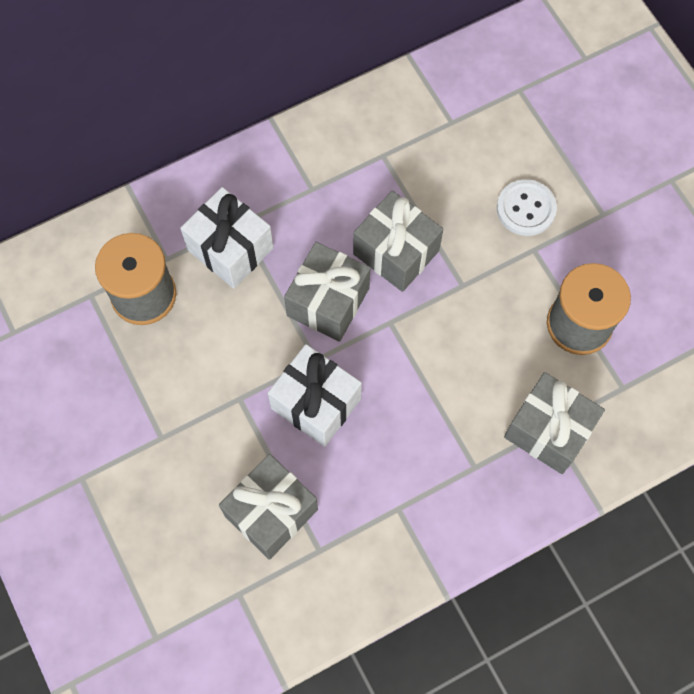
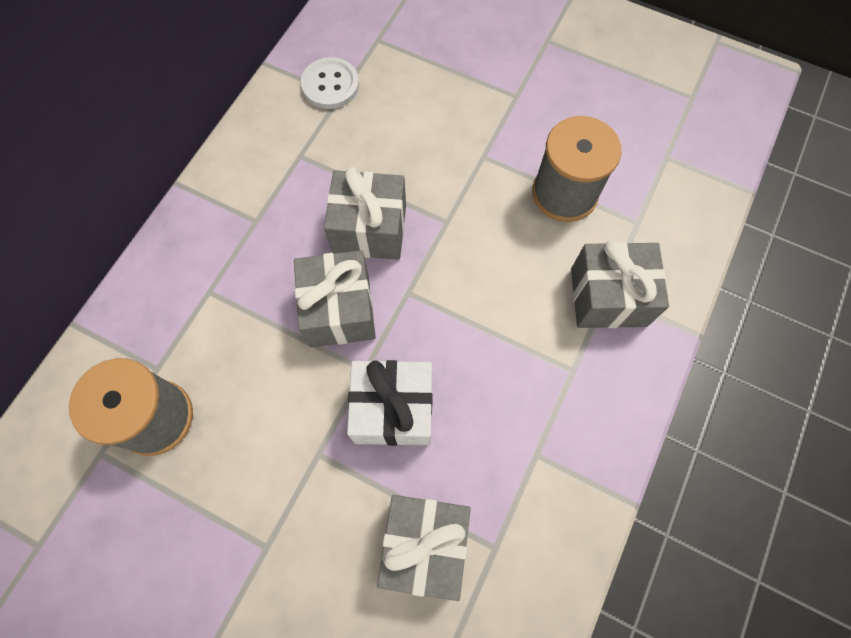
camera: 35 degrees left, 0 degrees up
(230, 249) = (214, 320): white gift -> none
(526, 209) = (452, 128): white button -> white button (330, 85)

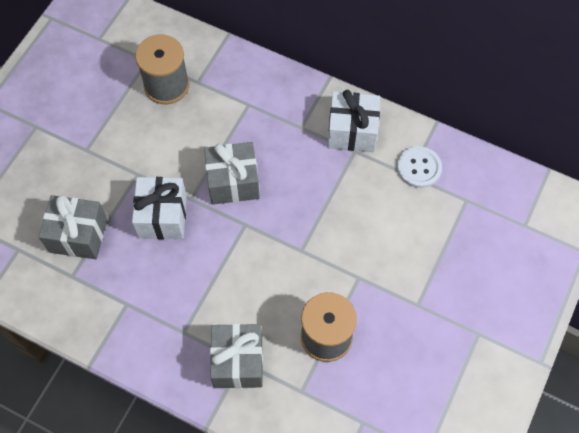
camera: 90 degrees right, 5 degrees down
(269, 157) = (352, 131): none -> white gift
(369, 229) = (294, 199): grey gift -> none

